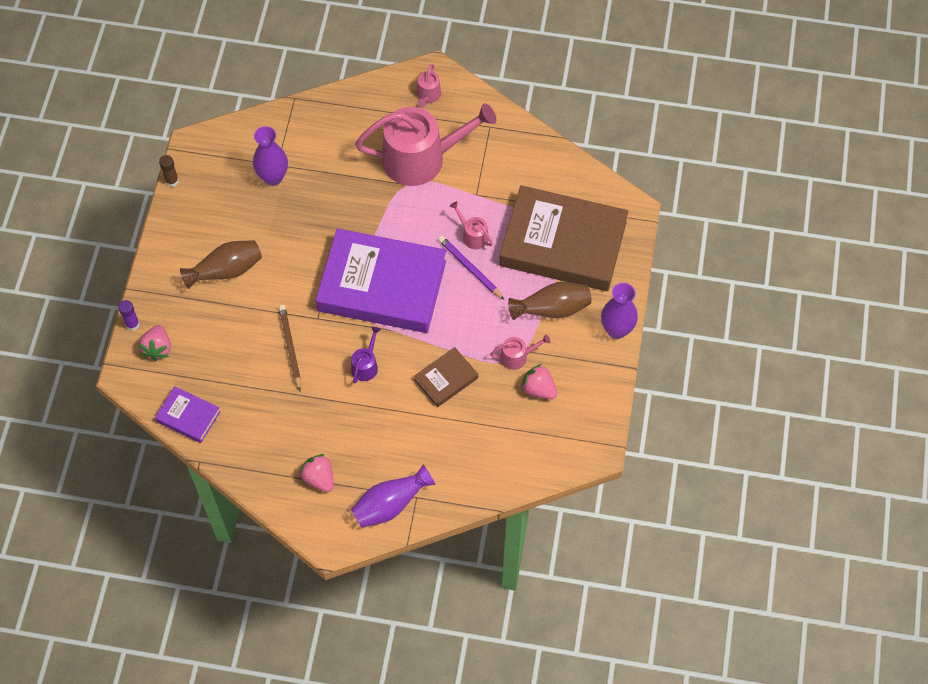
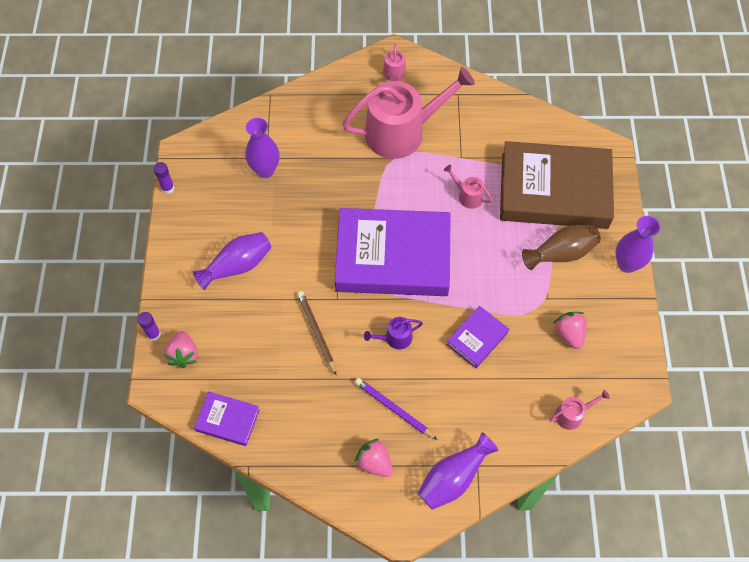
camera: 10 degrees left, 0 degrees up
(172, 181) = (168, 188): brown glue stick -> purple glue stick
(226, 271) = (238, 266): brown vase -> purple vase
(366, 365) = (395, 338): purple watering can -> purple watering can turned 120 degrees counterclockwise
(446, 379) = (477, 338): brown book -> purple book
(470, 268) = (473, 227): purple pencil -> purple pencil (394, 409)
(517, 356) = (540, 305): pink watering can -> pink watering can (572, 414)
(538, 389) = (569, 334): pink strawberry -> pink strawberry turned 45 degrees clockwise

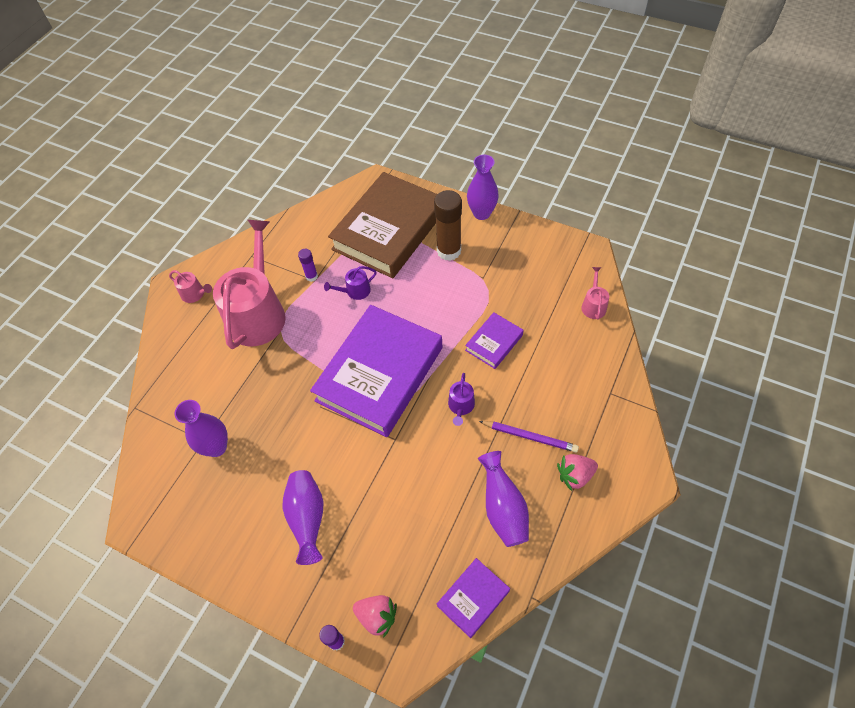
camera: 60 degrees left, 5 degrees down
(168, 188) = (170, 555): purple glue stick -> purple glue stick (311, 276)
(316, 332) = (420, 472): brown pencil -> none
(394, 409) = (530, 437): purple pencil -> purple pencil turned 135 degrees counterclockwise
(453, 478) = (615, 416): purple vase -> purple vase (503, 508)
(468, 196) = (355, 291): pink watering can -> purple watering can
(477, 338) = (494, 343): purple book -> purple book turned 60 degrees clockwise
(561, 254) = (449, 251): brown vase -> brown glue stick
(569, 334) = (522, 276): pink strawberry -> none

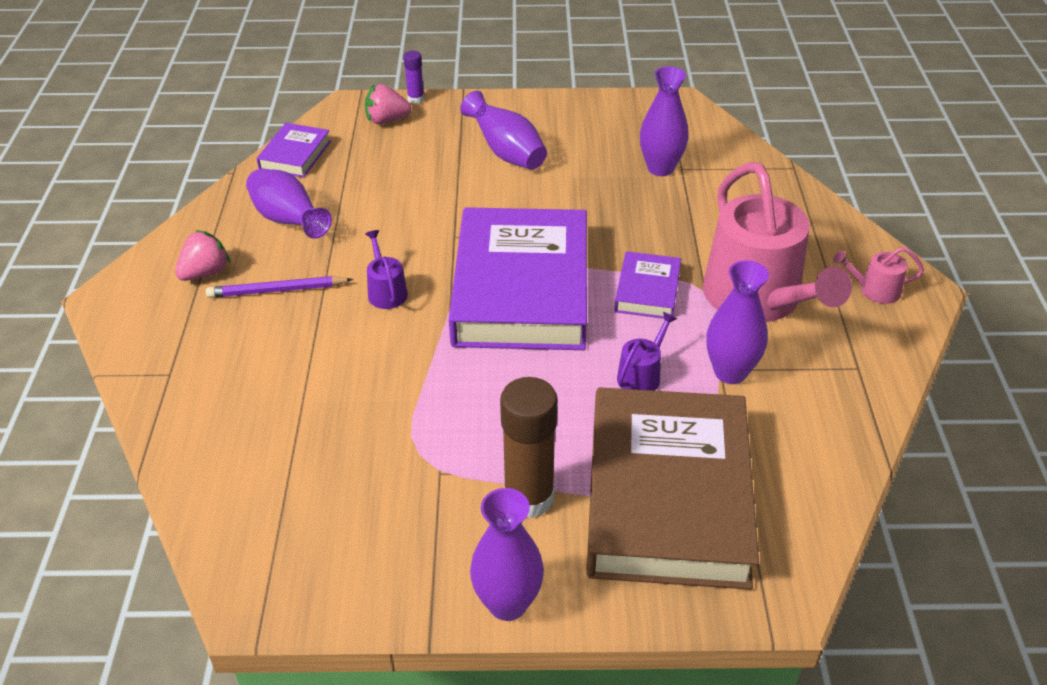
camera: 150 degrees right, 15 degrees down
(311, 276) = (730, 372): purple glue stick -> purple vase
(494, 343) = (373, 379): purple book -> purple book (647, 290)
(593, 305) = (219, 493): pink watering can -> none

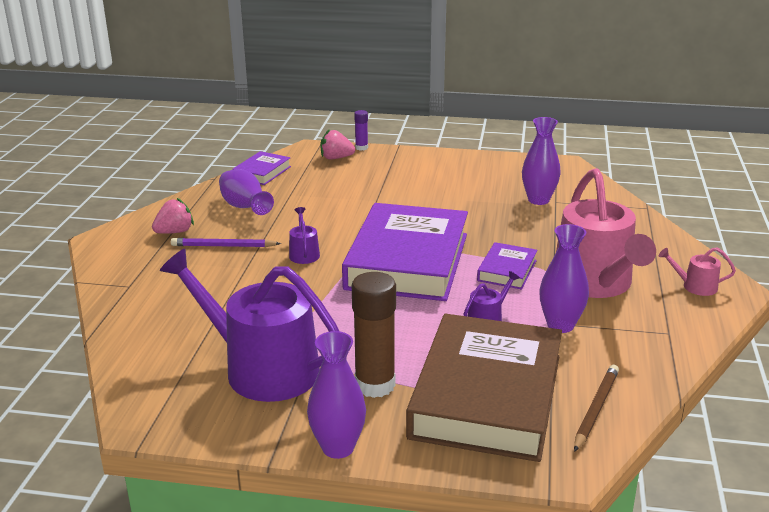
camera: 10 degrees right, 15 degrees down
(382, 491) = (262, 369): none -> purple watering can
(506, 153) = (420, 182): purple vase -> none
(798, 498) = (596, 409): none -> brown pencil

